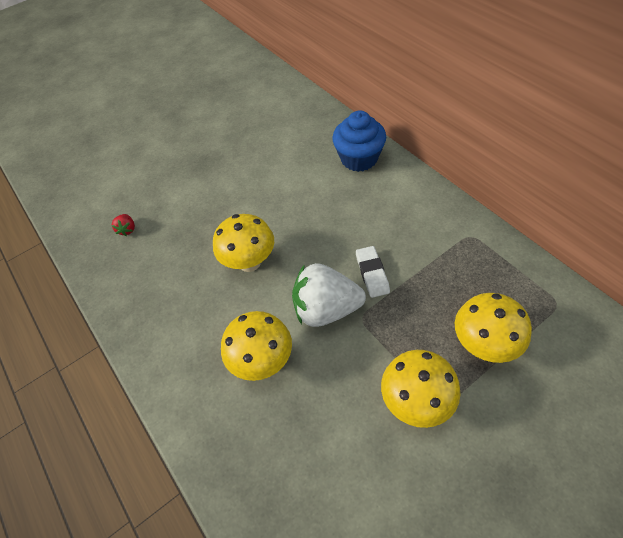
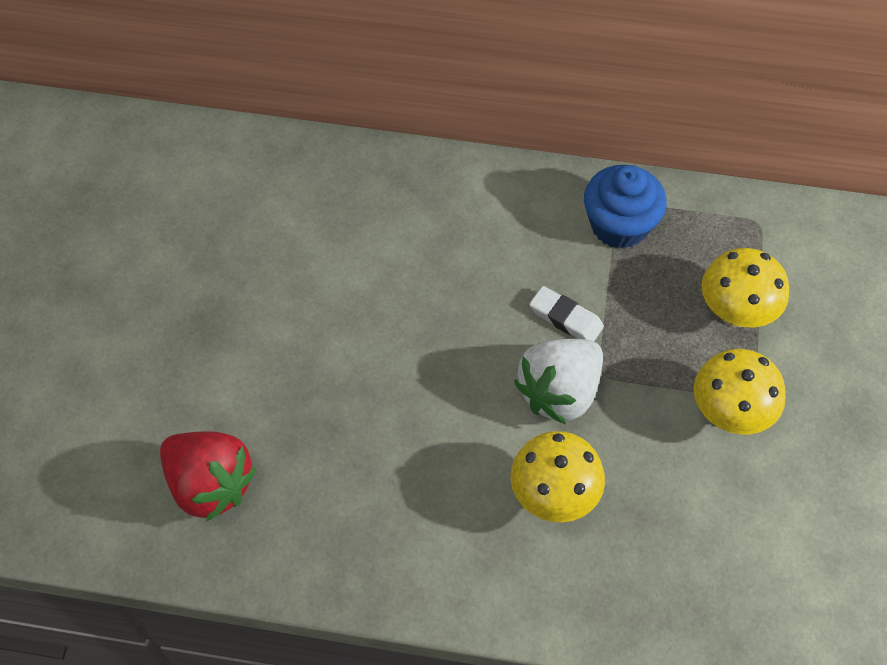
camera: 50 degrees left, 5 degrees up
(127, 229) = (210, 485): red strawberry -> red strawberry, size x2.43
(249, 262) = (419, 406): yellow mushroom -> none
(359, 158) = (409, 187): blue cupcake -> blue cupcake (619, 225)

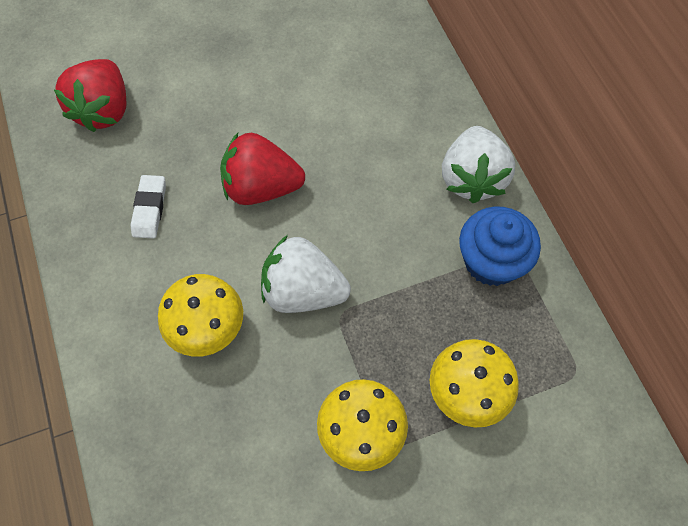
camera: 60 degrees right, 5 degrees up
(418, 374) = (261, 187): none -> red strawberry
(524, 193) = (472, 178): none -> white strawberry
(565, 318) = (374, 263): white eraser -> white eraser (149, 209)

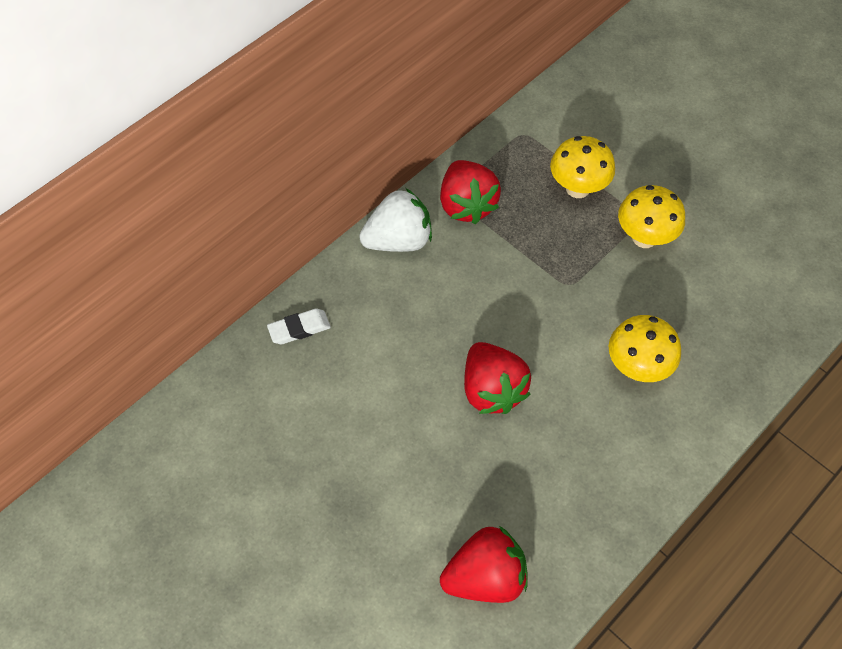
camera: 115 degrees left, 5 degrees down
(149, 209) = (563, 470): white eraser -> white eraser (299, 329)
(303, 291) = (565, 317): white strawberry -> none
(491, 261) = (466, 205): blue cupcake -> red strawberry

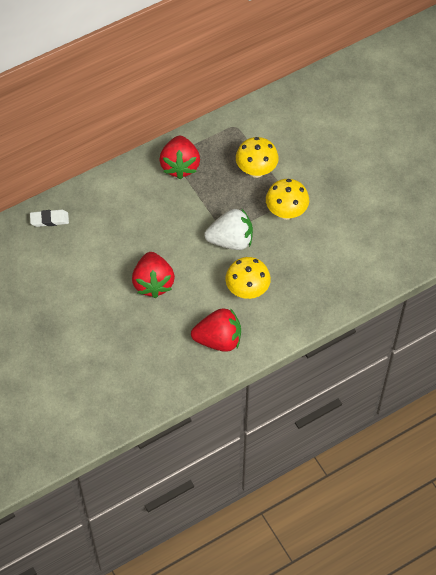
camera: 15 degrees right, 0 degrees up
(398, 240) = (128, 179): white strawberry -> white strawberry (231, 240)
(485, 577) = (110, 384): red strawberry -> red strawberry (218, 340)

